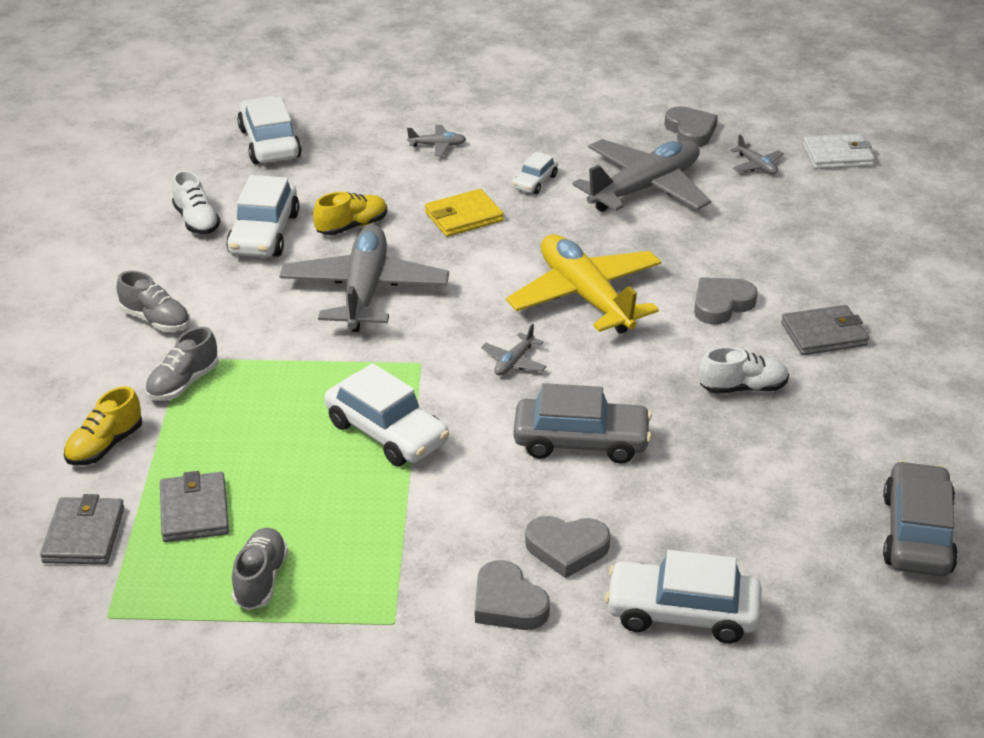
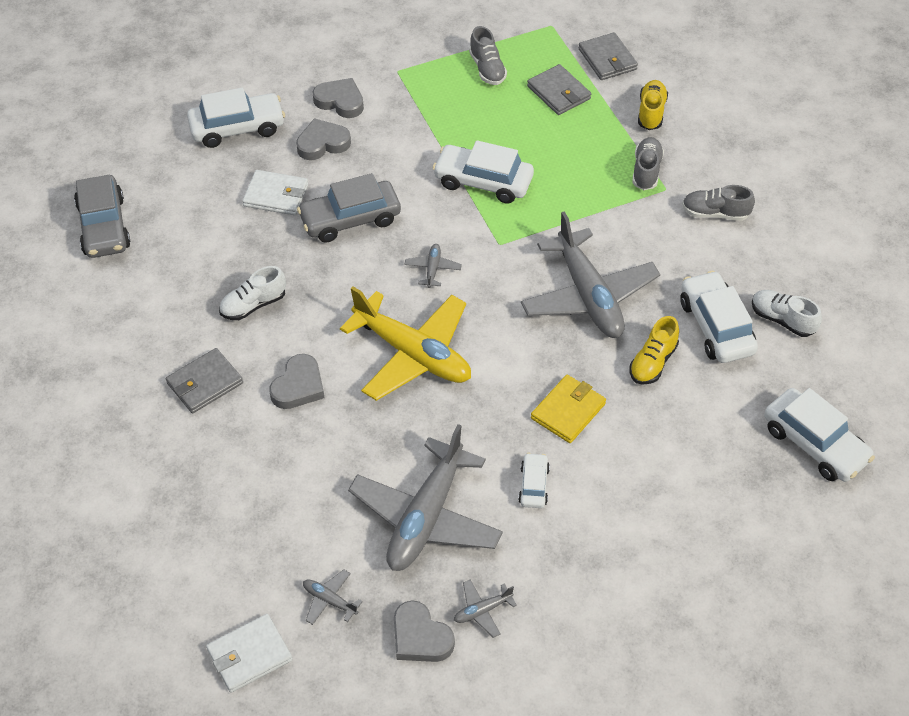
camera: 155 degrees right, 15 degrees up
(437, 145) = (659, 504): grey plane -> grey plane (482, 610)
(664, 500) = (276, 195): none -> white wallet

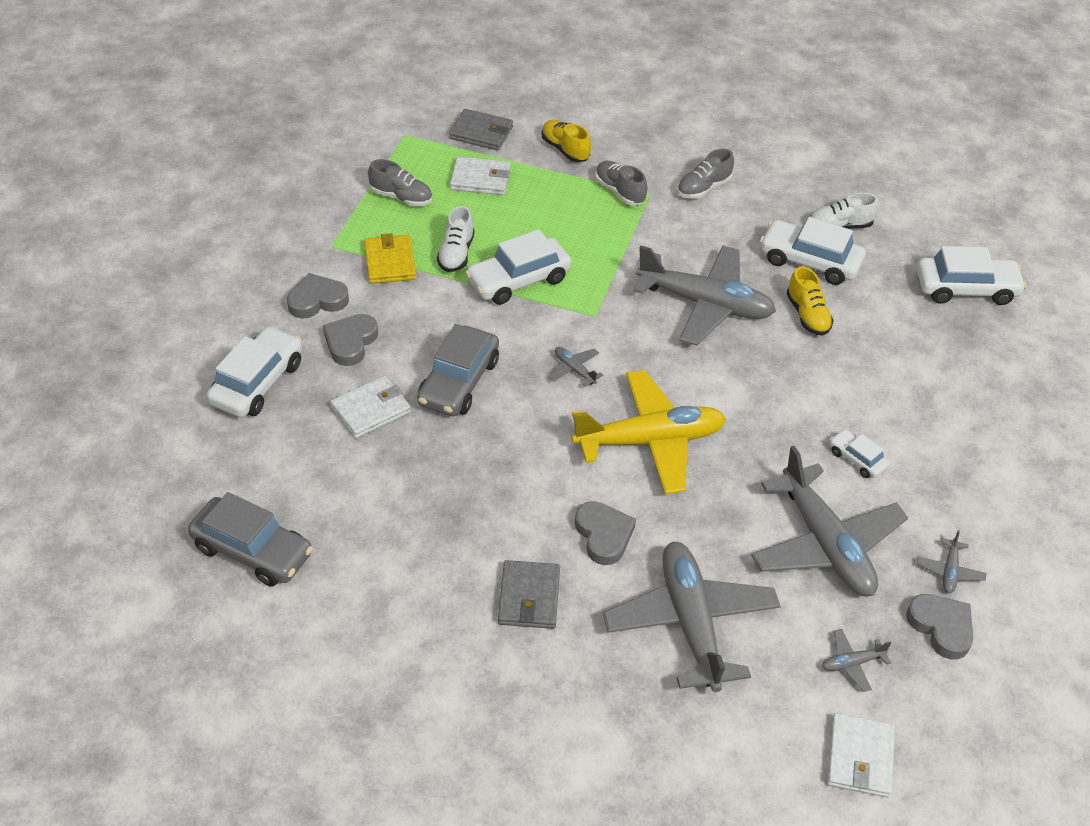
camera: 50 degrees left, 5 degrees down
(253, 305) = (478, 506): white shoe -> white shoe (456, 254)
(271, 484) = (690, 623): none -> grey plane
(420, 637) = (941, 627): grey heart -> grey heart turned 120 degrees counterclockwise
(558, 92) = (480, 179): grey wallet -> white wallet
(568, 411) = (805, 391): yellow wallet -> yellow wallet (390, 262)

